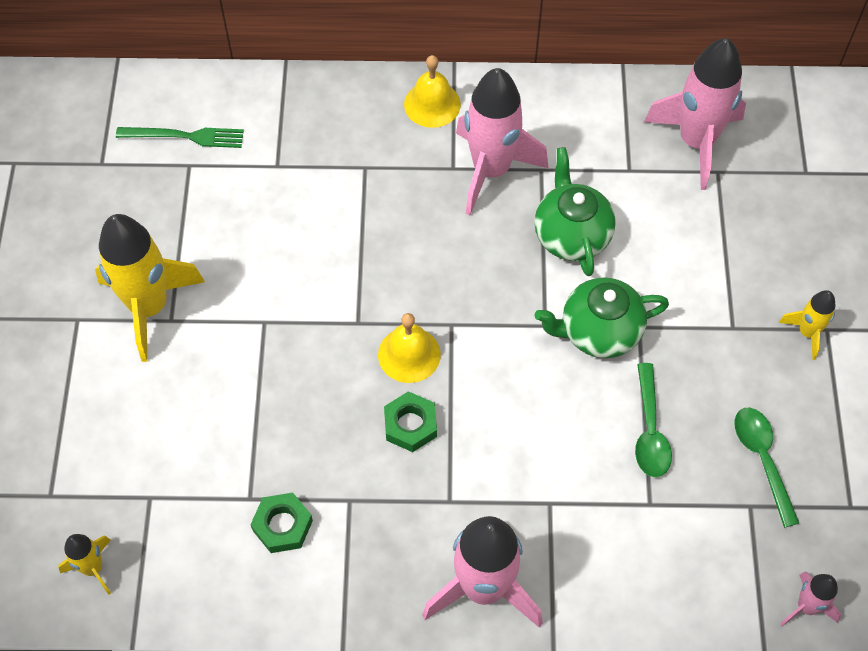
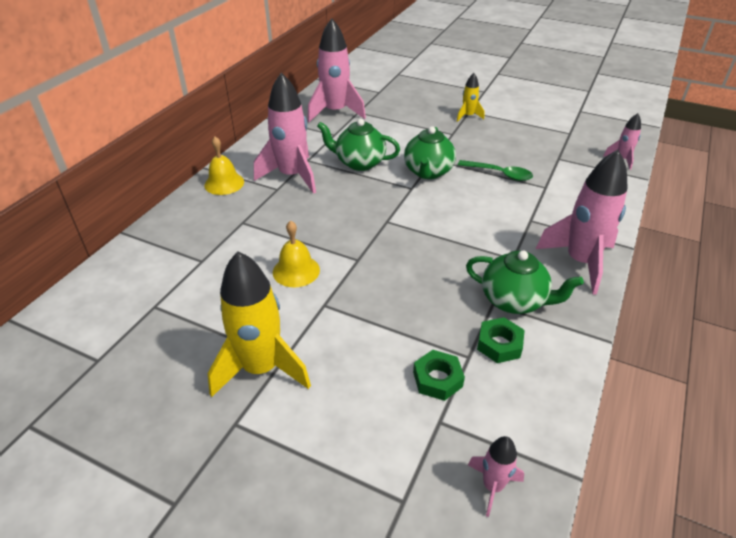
camera: 65 degrees left, 20 degrees down
(93, 568) = (492, 486): yellow rocket -> pink rocket
(185, 136) = (127, 301): green fork -> none
(365, 523) = (514, 301): none -> green teapot
(409, 354) = (397, 244): yellow bell -> yellow bell (296, 271)
(410, 425) = (449, 259): green nut -> green nut (437, 379)
(762, 459) = (533, 147): green spoon -> none

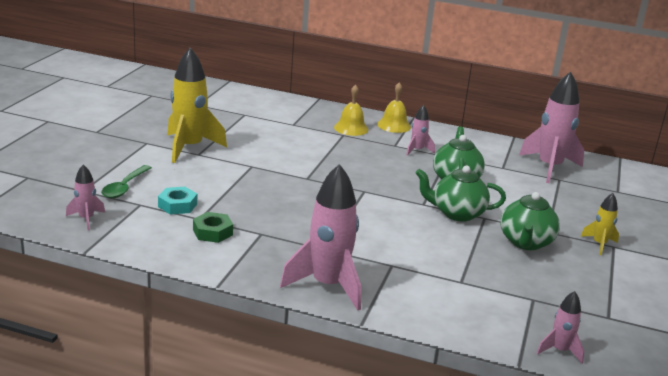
camera: 80 degrees right, 15 degrees down
(292, 176) = (417, 150): pink rocket -> pink rocket, size x0.49
(296, 271) = (288, 155): yellow bell -> yellow bell (351, 128)
(437, 379) = (177, 205): green nut -> turquoise nut
(499, 174) = (474, 254): green spoon -> green spoon (124, 187)
(514, 301) = (265, 243): green teapot -> green teapot (525, 242)

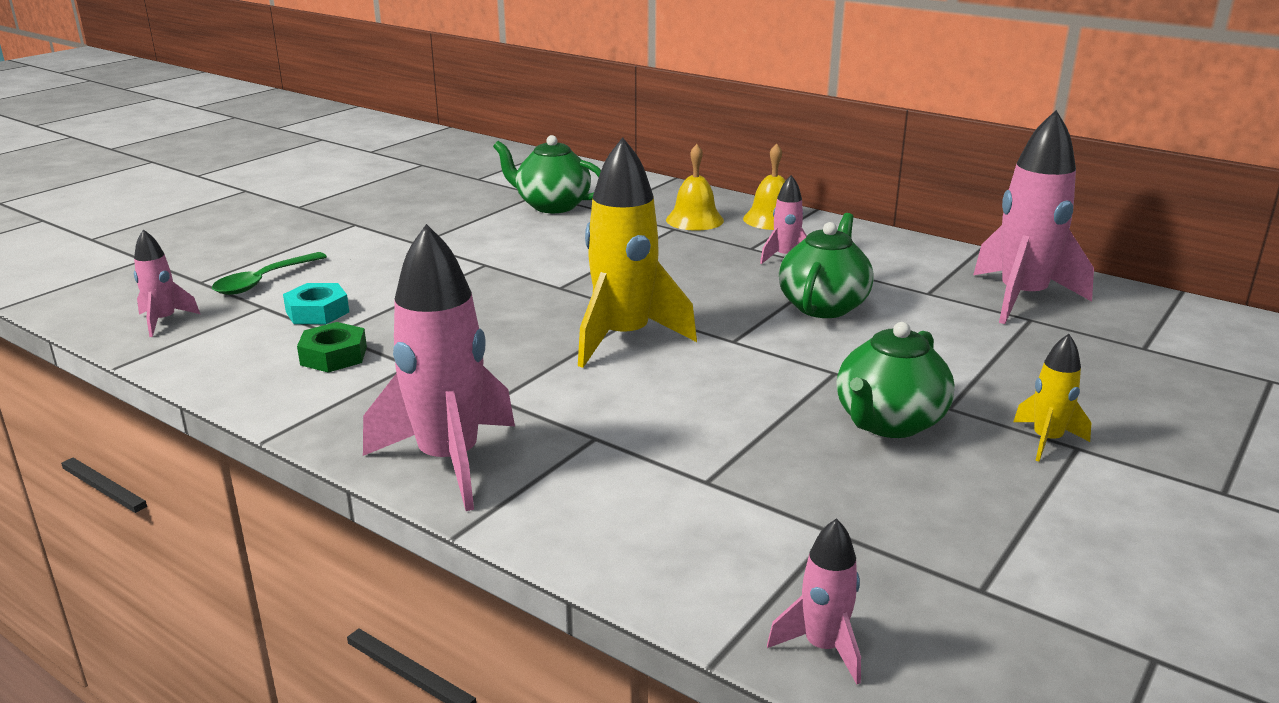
camera: 20 degrees right, 0 degrees up
(189, 148) = (412, 234): yellow rocket -> yellow rocket (624, 338)
(457, 213) = (785, 361): green teapot -> green teapot (552, 205)

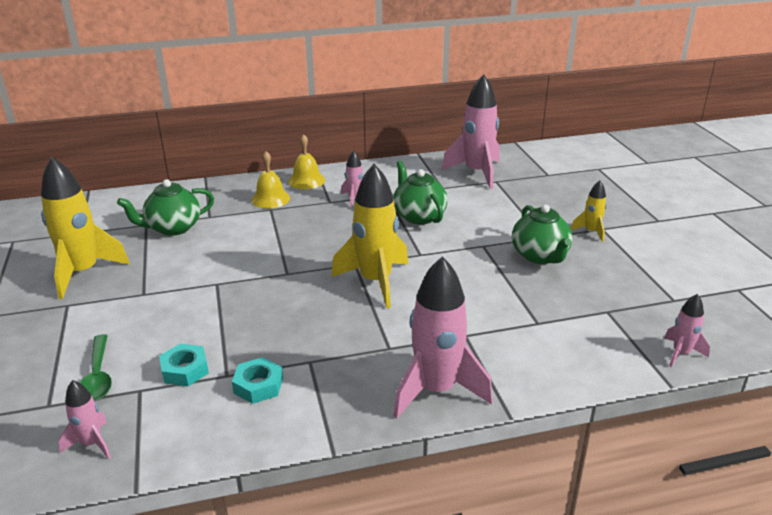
camera: 50 degrees left, 5 degrees up
(334, 356) = (258, 385): green nut -> turquoise nut
(414, 207) = (83, 273): none -> yellow rocket

